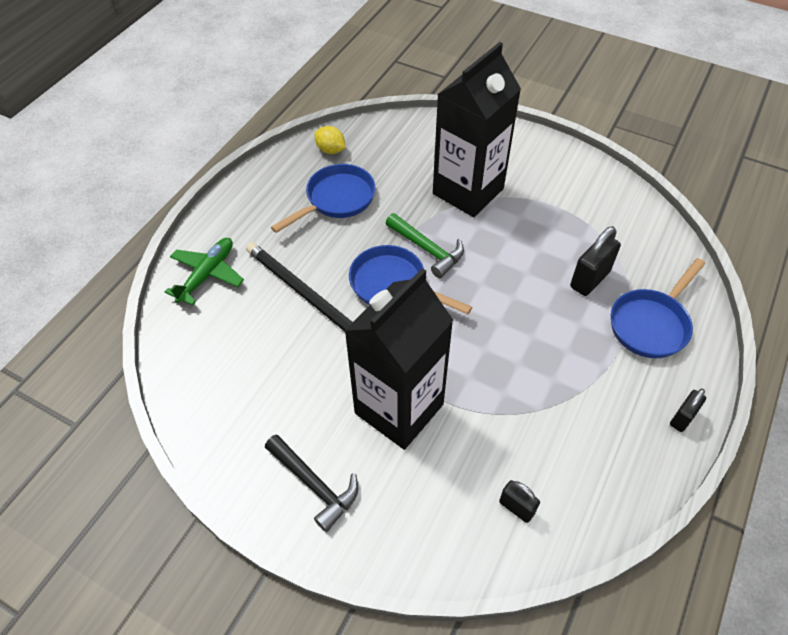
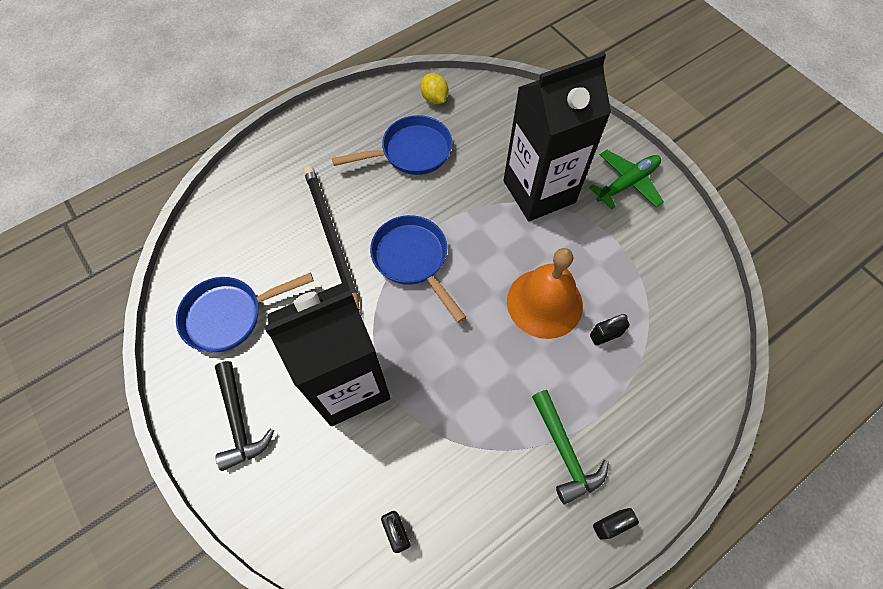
camera: 25 degrees right, 10 degrees up
(207, 274) = (261, 181): green plane -> green plane (627, 183)
(427, 249) = (465, 237): green hammer -> green hammer (565, 452)
(526, 274) = (544, 303): none -> orange bell
(589, 279) = (605, 335): black padlock -> black padlock, size x0.62
(651, 324) = (639, 410): blue pan -> blue pan (230, 315)

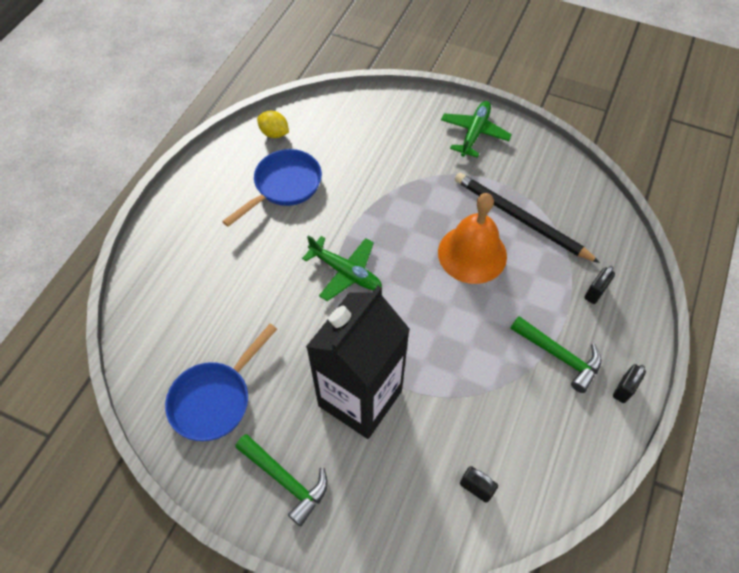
camera: 30 degrees left, 5 degrees down
(239, 421) = (286, 480): black hammer -> green hammer
(331, 237) = (262, 288): black pencil -> black pencil (520, 218)
(413, 260) = (345, 272): blue pan -> green plane
(539, 191) = (411, 170): black carton -> none
(605, 335) = (532, 255): black padlock -> black padlock (595, 292)

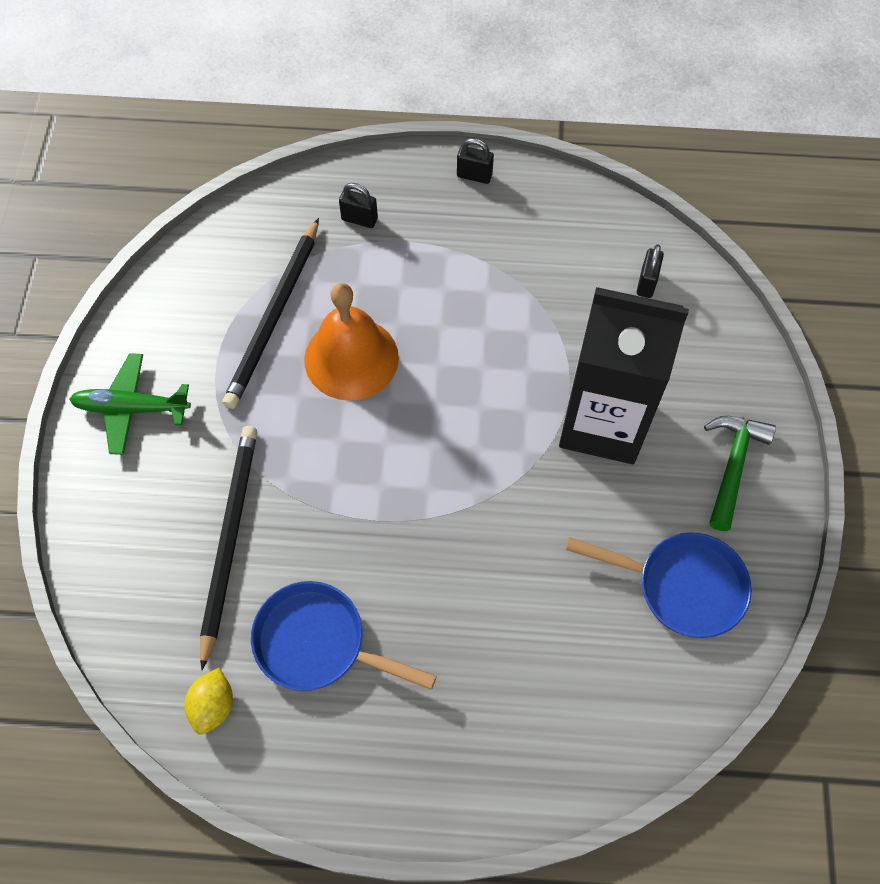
camera: 110 degrees left, 5 degrees up
(345, 272) = (438, 500): green plane -> none
(367, 160) = (229, 539): none -> black pencil
(559, 356) = (459, 239): green hammer -> none

